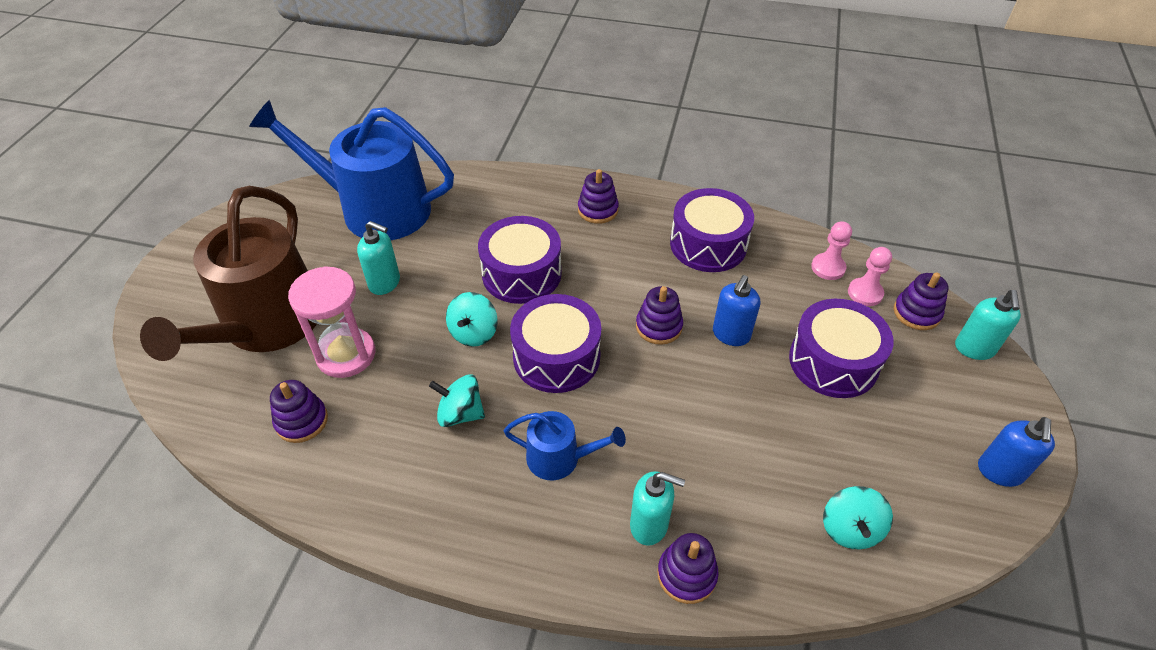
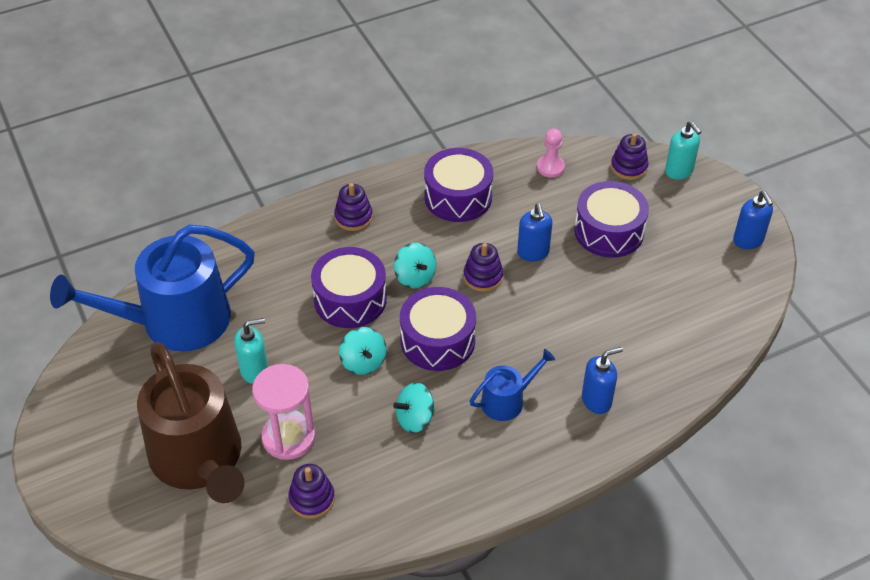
camera: 40 degrees left, 0 degrees up
(649, 525) = (596, 400): turquoise soap dispenser -> blue soap dispenser
(686, 574) = (641, 412): purple stacking toy -> none
(850, 529) = (701, 326): turquoise spinning top -> turquoise spinning top (415, 277)
(865, 293) = (588, 172): pink pawn -> none

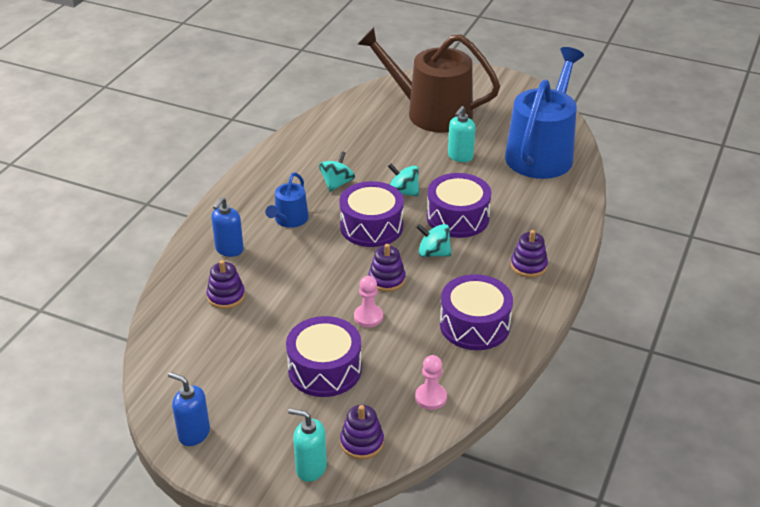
camera: 140 degrees right, 10 degrees down
(288, 437) = (398, 141): pink hourglass -> none
(312, 499) = (351, 127): purple stacking toy -> purple stacking toy (226, 296)
(533, 253) = (368, 317): blue soap dispenser -> pink pawn

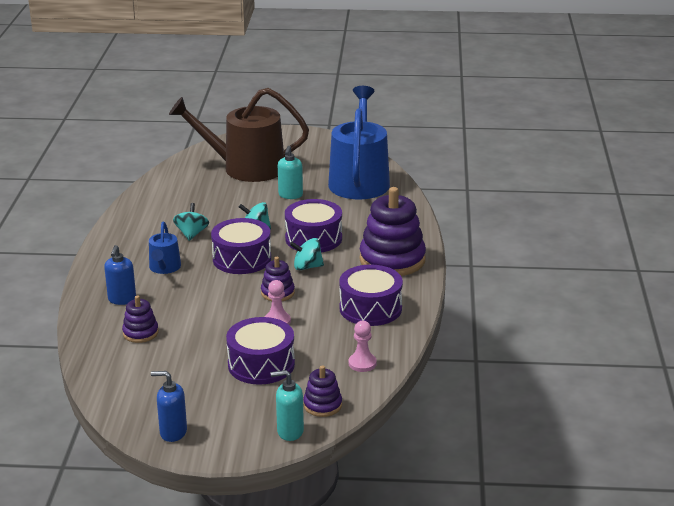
camera: 20 degrees left, 10 degrees down
(528, 265) = (392, 260): purple stacking toy -> purple stacking toy, size x2.03

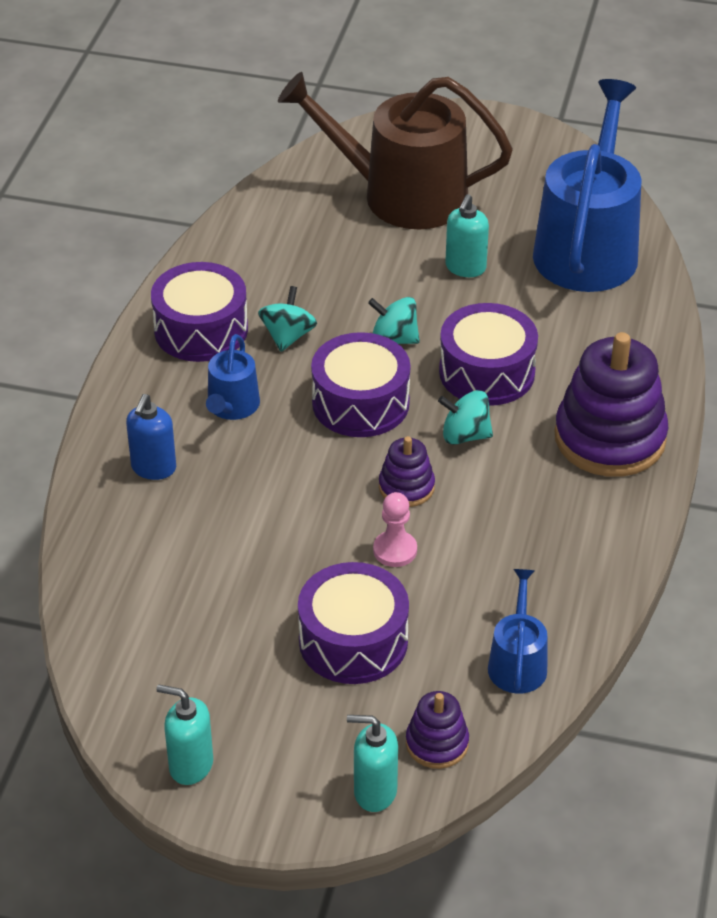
camera: 10 degrees right, 15 degrees up
(140, 333) = (172, 545): purple stacking toy -> none
(173, 432) = (190, 765): blue soap dispenser -> turquoise soap dispenser
(362, 363) = (517, 662): pink pawn -> blue watering can
(370, 308) = (553, 543): purple drum -> purple drum (201, 330)

